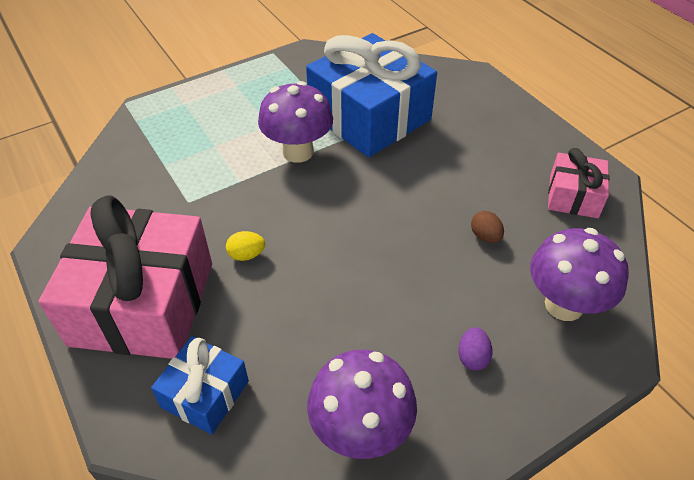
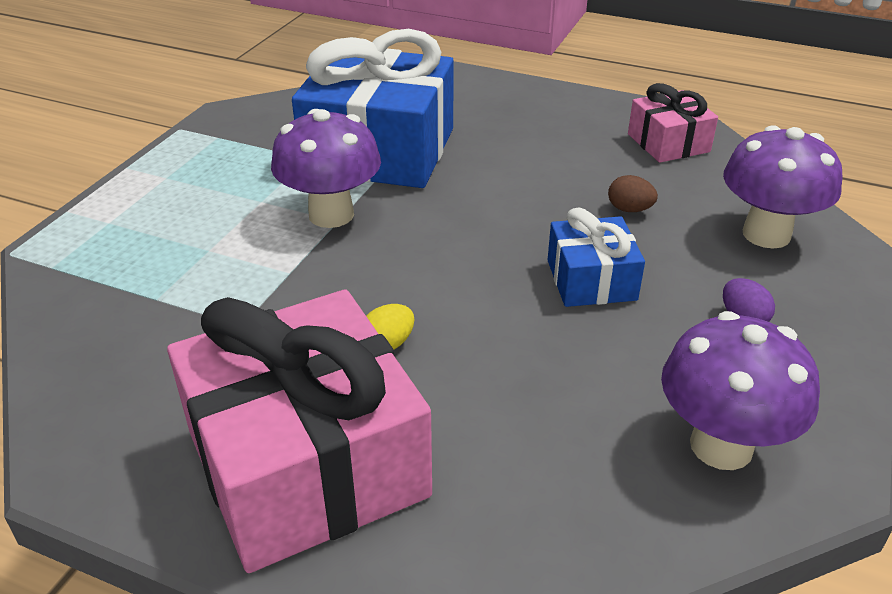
camera: 35 degrees left, 10 degrees down
(205, 394) = (508, 514): blue gift -> blue gift (591, 280)

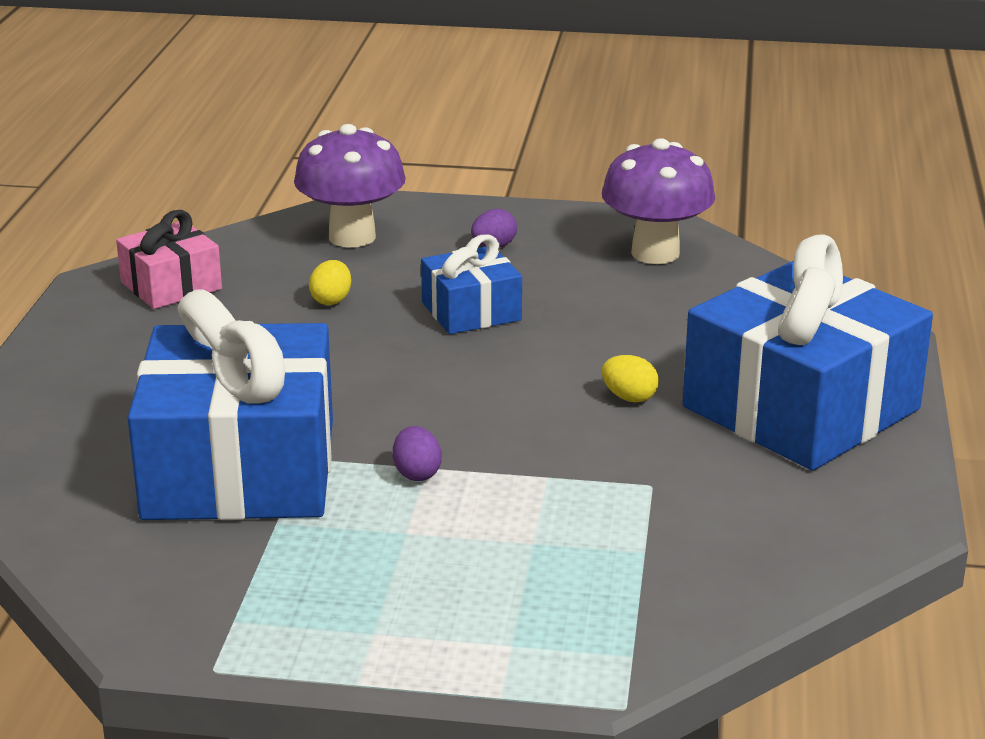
camera: 105 degrees left, 10 degrees down
(307, 463) = (801, 408): pink gift -> blue gift
(331, 215) = (417, 473): purple mushroom -> purple egg
(629, 209) = (331, 300): brown egg -> yellow egg

